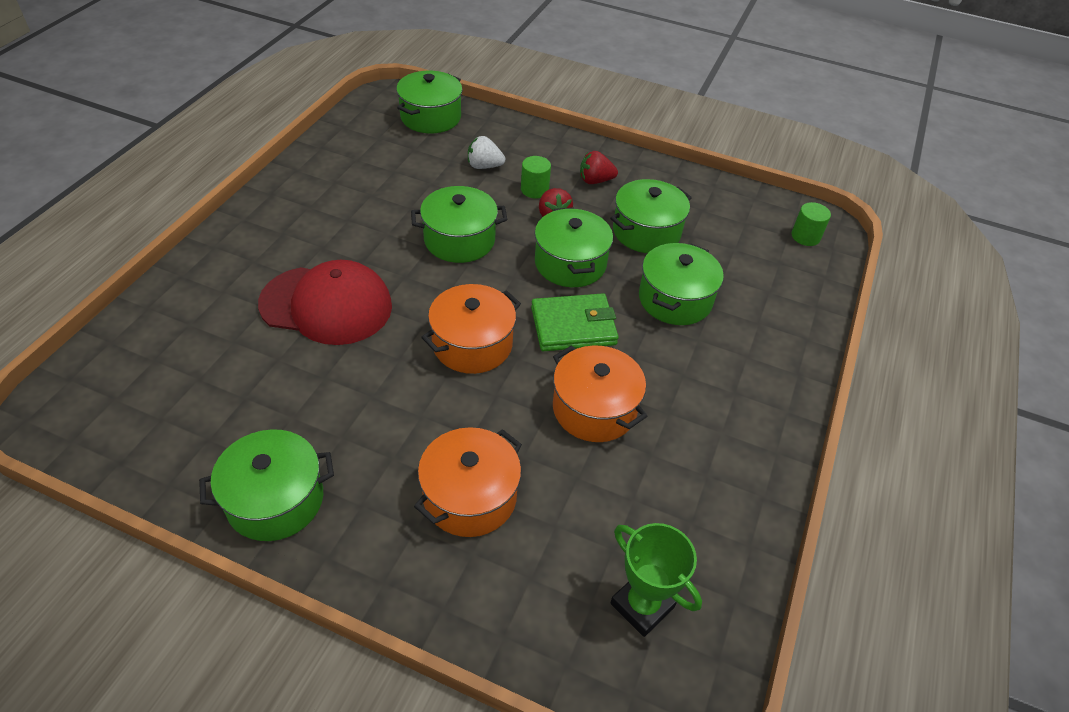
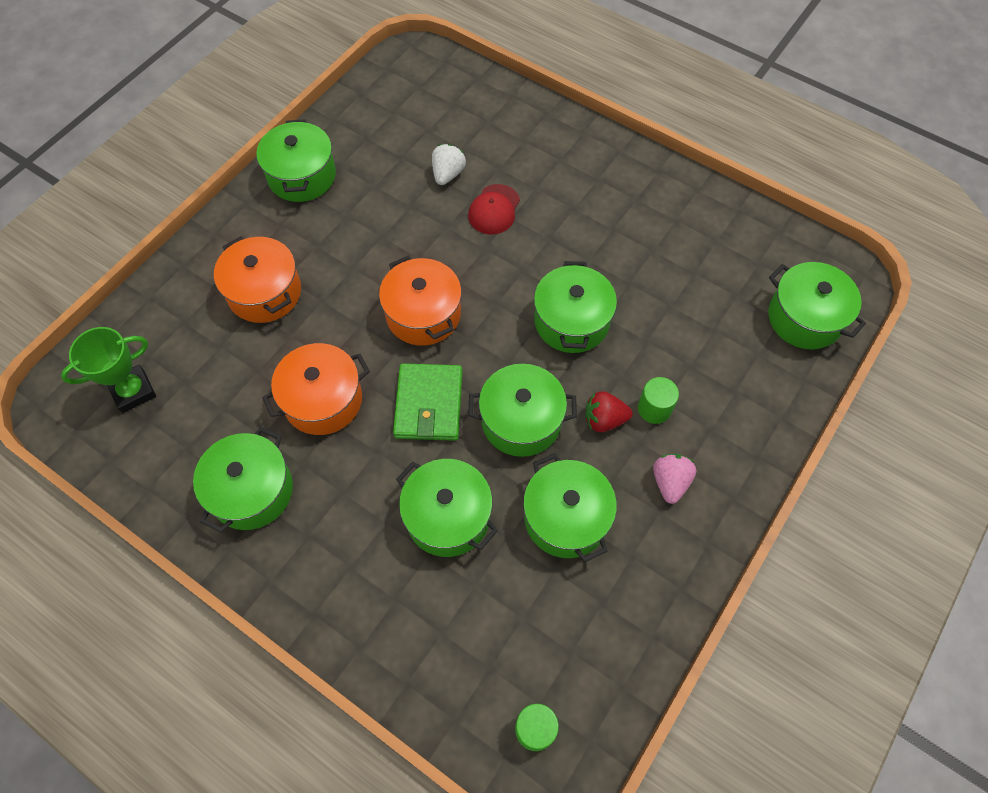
camera: 105 degrees right, 15 degrees up
(327, 305) = (494, 210): red cap -> red cap, size x0.52
(484, 166) = (702, 362): white strawberry -> white strawberry (448, 174)
(595, 181) = (670, 482): red strawberry -> pink strawberry
(712, 447) = (251, 491): none -> green pot

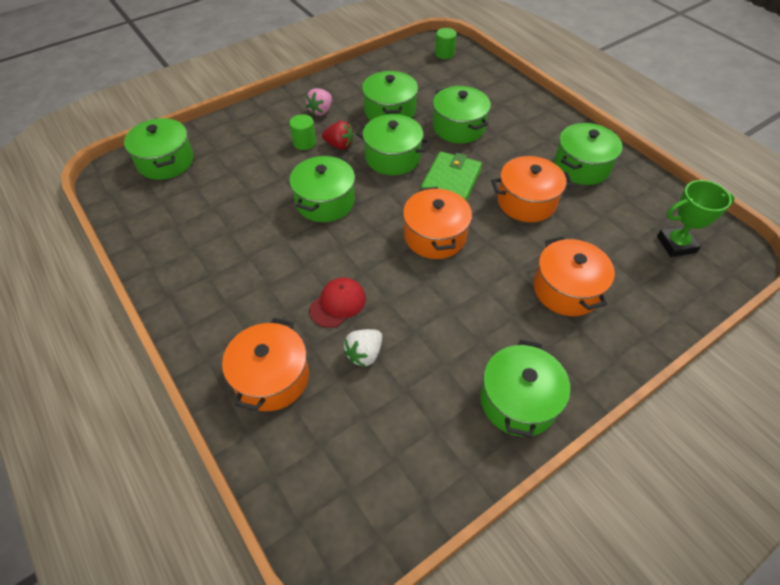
camera: 160 degrees left, 10 degrees down
(518, 135) = (271, 377): none -> orange pot

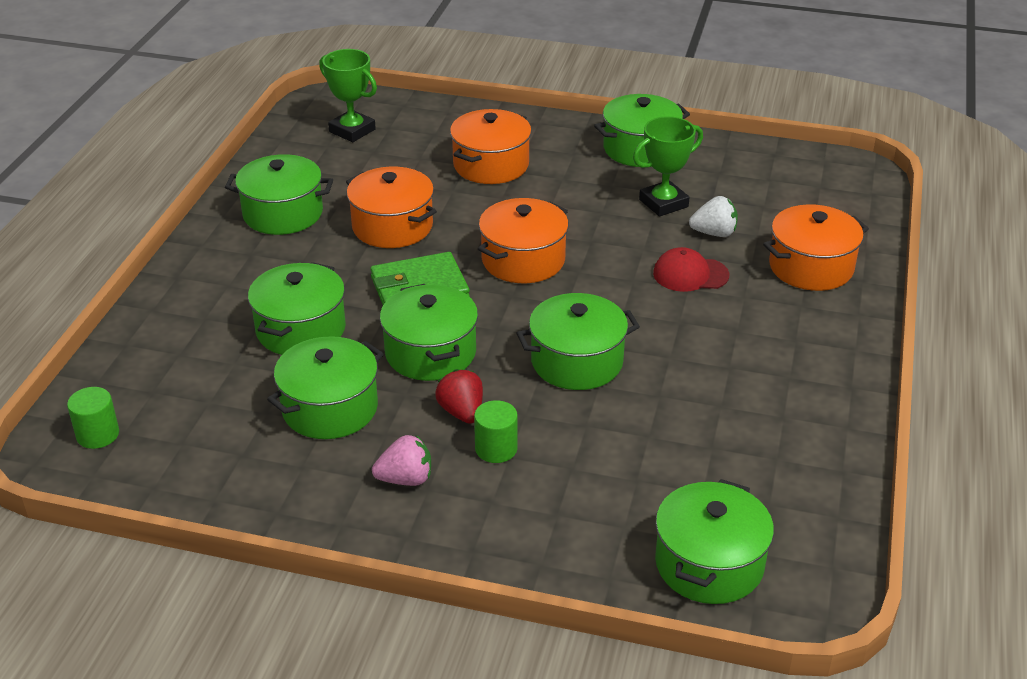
camera: 130 degrees left, 15 degrees down
(428, 354) = (663, 203): none -> green trophy

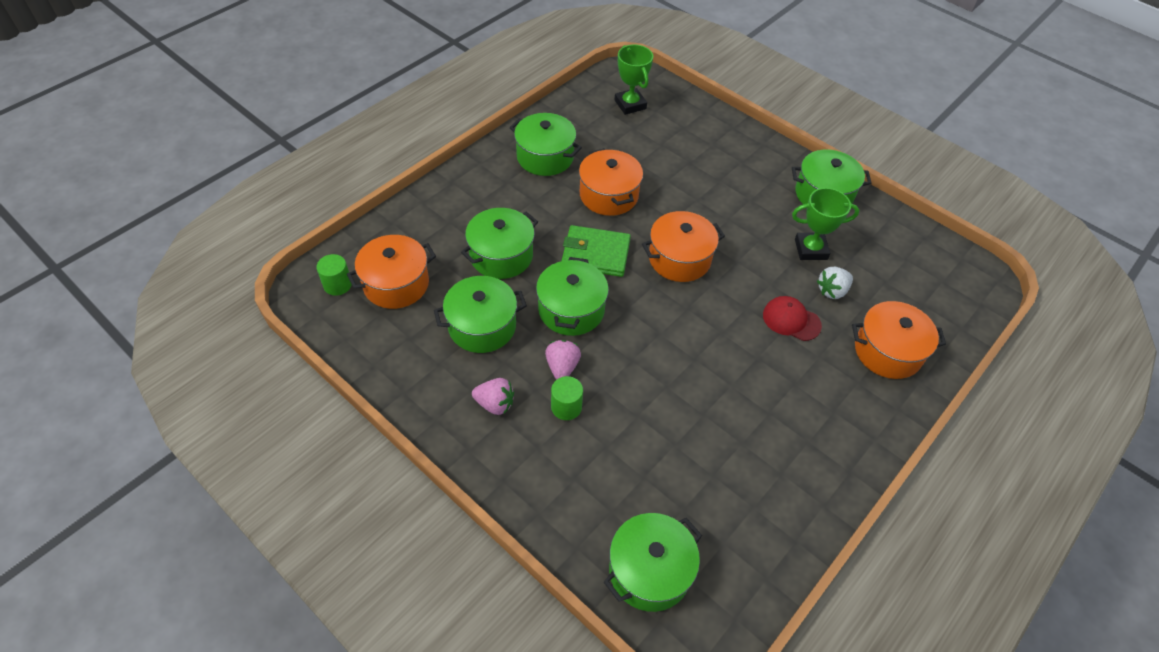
camera: 25 degrees right, 15 degrees up
(462, 412) = (562, 367): red strawberry -> pink strawberry
(491, 165) = (706, 168): orange pot -> orange pot (396, 284)
(577, 362) = (663, 360): green pot -> none
(714, 233) = (832, 291): white strawberry -> white strawberry turned 120 degrees clockwise

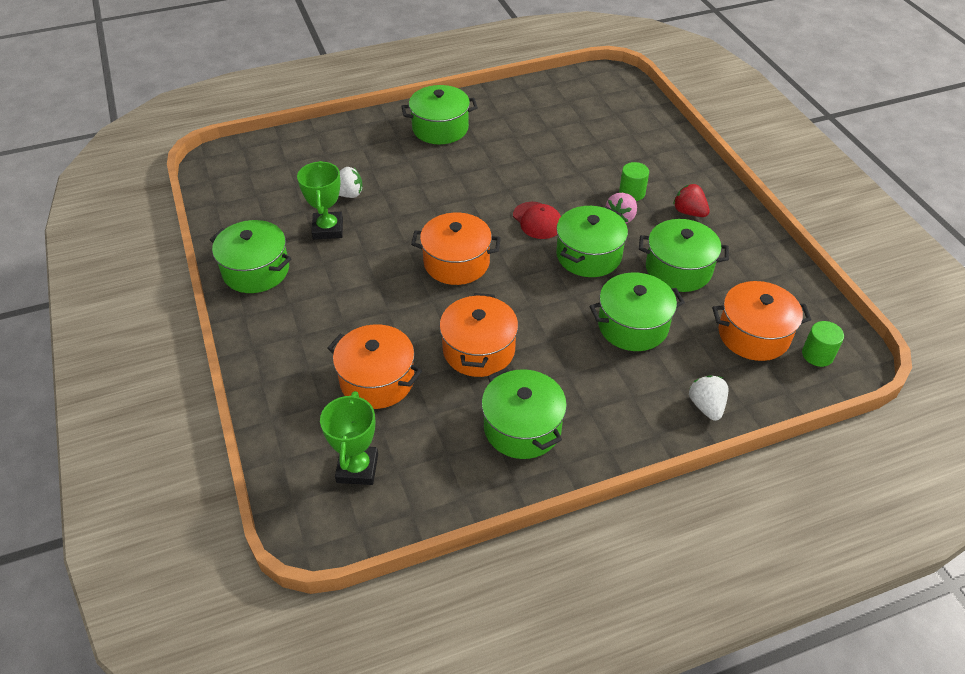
camera: 150 degrees left, 5 degrees down
(421, 212) = (706, 406): none -> white strawberry
(495, 404) = (689, 212): pink strawberry -> red strawberry
(595, 254) = (535, 294): green wallet -> none
(649, 571) = (623, 105): green pot -> green pot (440, 128)
(791, 320) = (404, 187): red cap -> red cap (537, 220)
(810, 249) = (328, 229): green trophy -> green trophy turned 60 degrees clockwise
(887, 351) = (353, 146): orange pot -> orange pot (377, 380)

